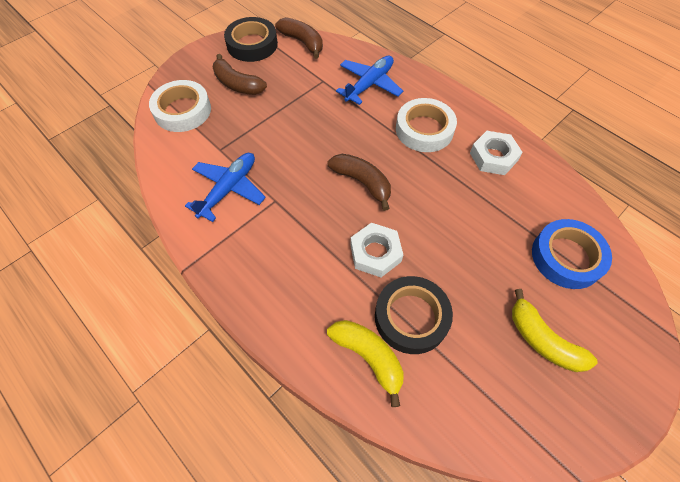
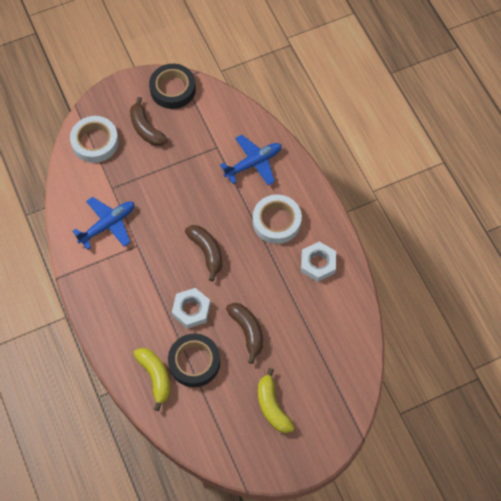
camera: 20 degrees right, 5 degrees up
(302, 42) = (216, 100): brown banana -> brown banana (247, 331)
(566, 257) = (324, 359): blue tape -> none

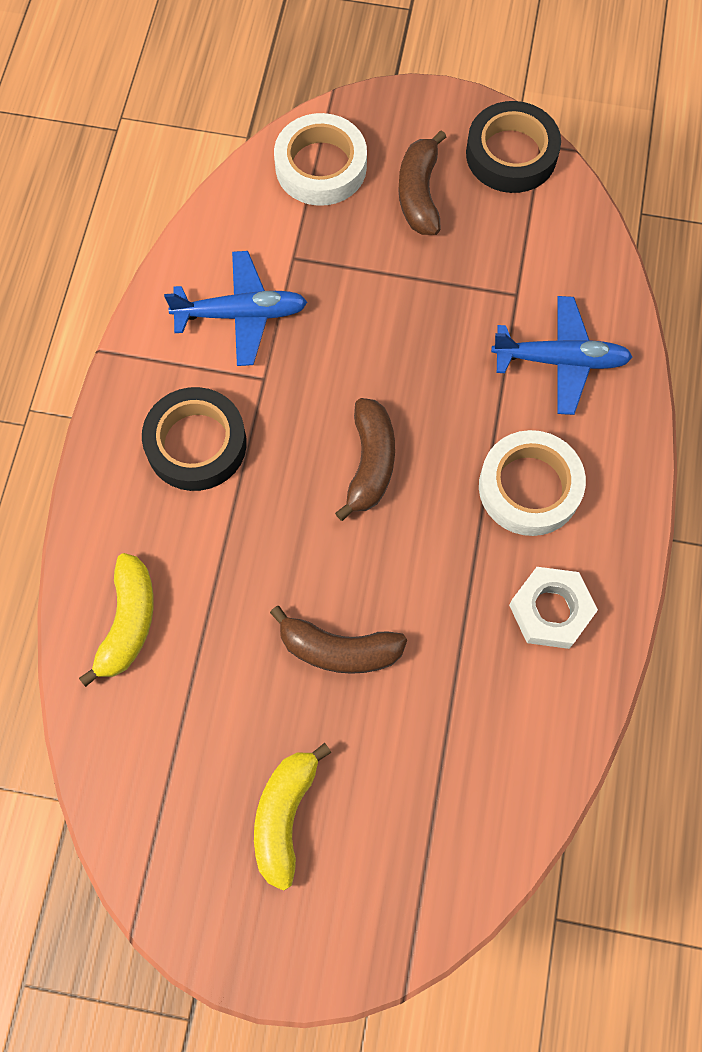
camera: 35 degrees right, 5 degrees up
(191, 310) = (271, 546): white nut -> none
(194, 362) = (210, 641): black tape -> black tape (196, 444)
(247, 331) = (338, 649): brown banana -> brown banana turned 90 degrees clockwise

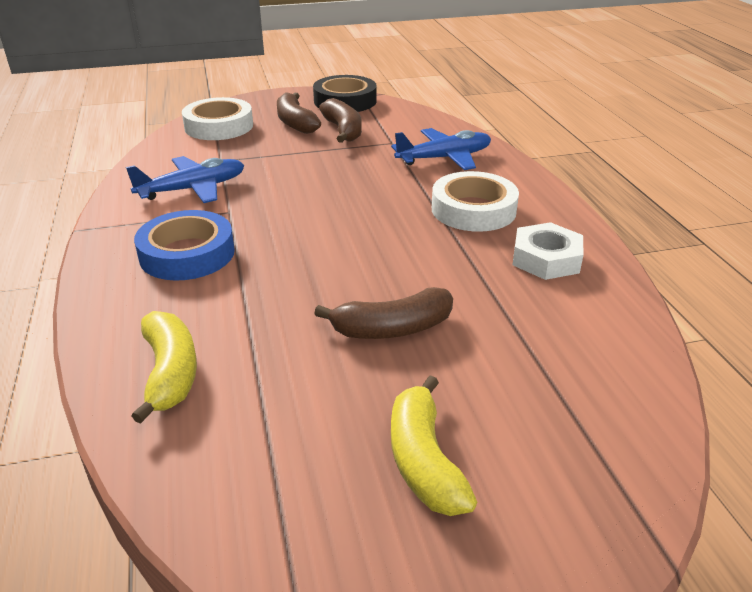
camera: 25 degrees left, 35 degrees down
(196, 444) = (187, 254): black tape -> blue tape
(370, 463) = (343, 228): brown banana -> brown banana (343, 130)

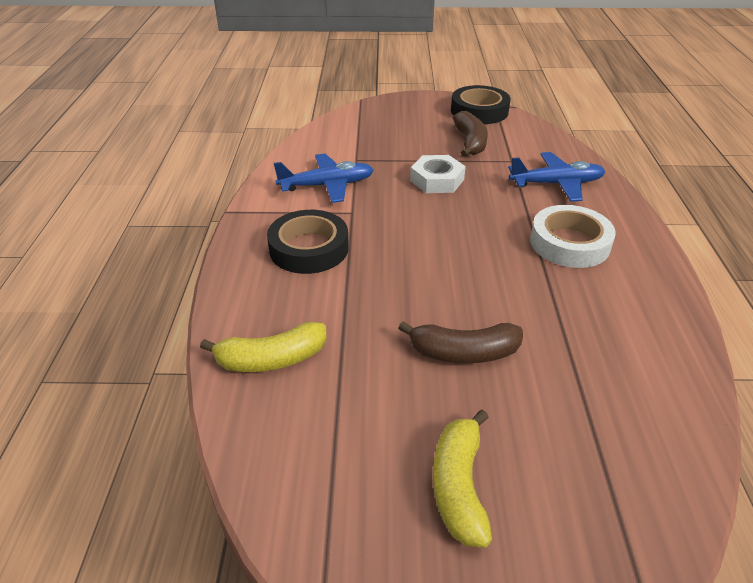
camera: 15 degrees right, 5 degrees up
(170, 373) = (271, 359): yellow banana -> yellow banana turned 75 degrees clockwise
(187, 254) = (309, 248): blue tape -> black tape
(219, 126) = (362, 124): white tape -> none
(295, 123) = (429, 129): brown banana -> none
(546, 259) = (625, 306): white nut -> white nut (437, 180)

